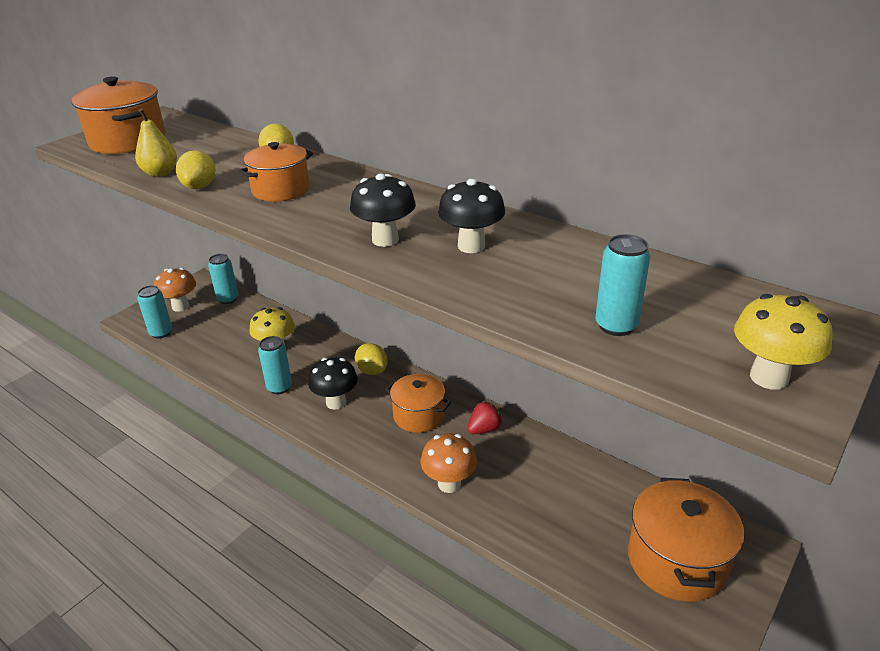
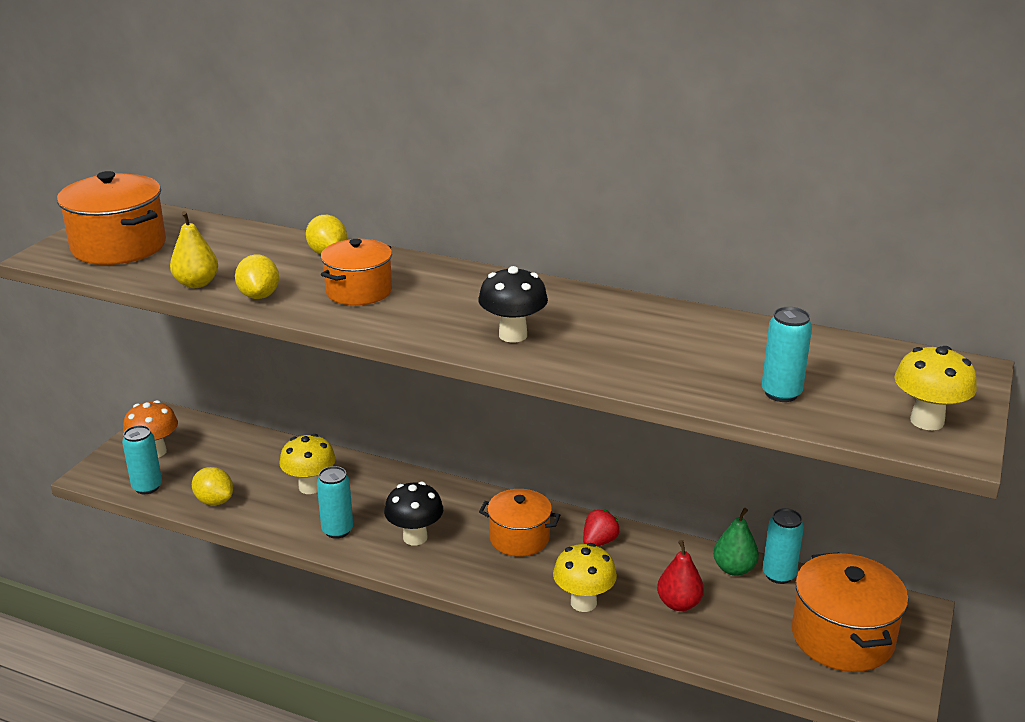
camera: 15 degrees left, 5 degrees down
(228, 299) = (215, 435): turquoise can -> turquoise can (778, 575)
(372, 371) = (442, 497): yellow lemon -> yellow lemon (214, 501)
(449, 484) = (583, 603): orange mushroom -> yellow mushroom
(471, 246) = (605, 333): black mushroom -> none
(533, 499) = (679, 603): none -> red pear
(594, 473) = (734, 569): none -> green pear

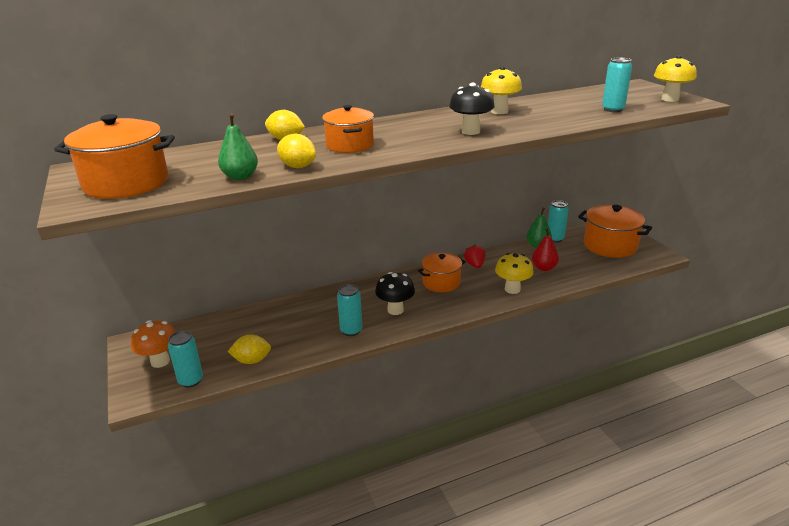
camera: 45 degrees left, 0 degrees up
(196, 283) = (240, 177): yellow pear -> green pear
(310, 487) = (298, 322): yellow mushroom -> yellow mushroom (499, 111)

